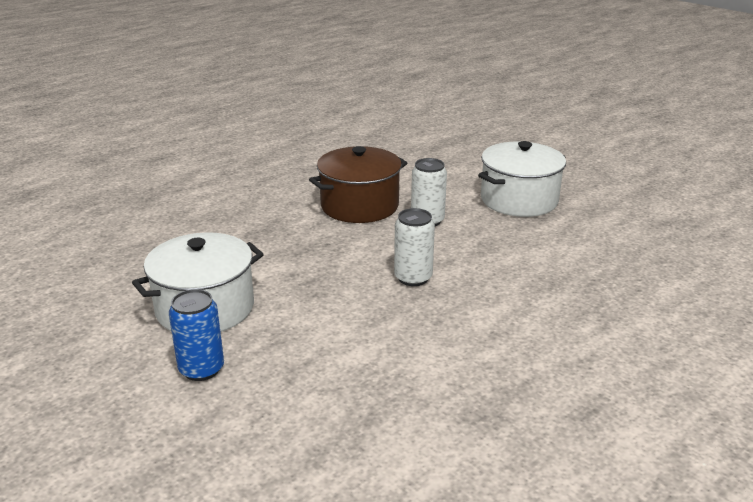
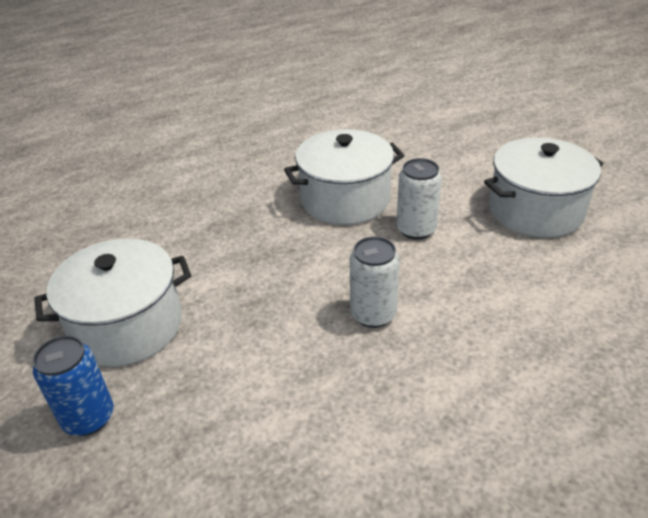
camera: 15 degrees right, 10 degrees up
(359, 206) = (345, 199): brown pot -> white pot

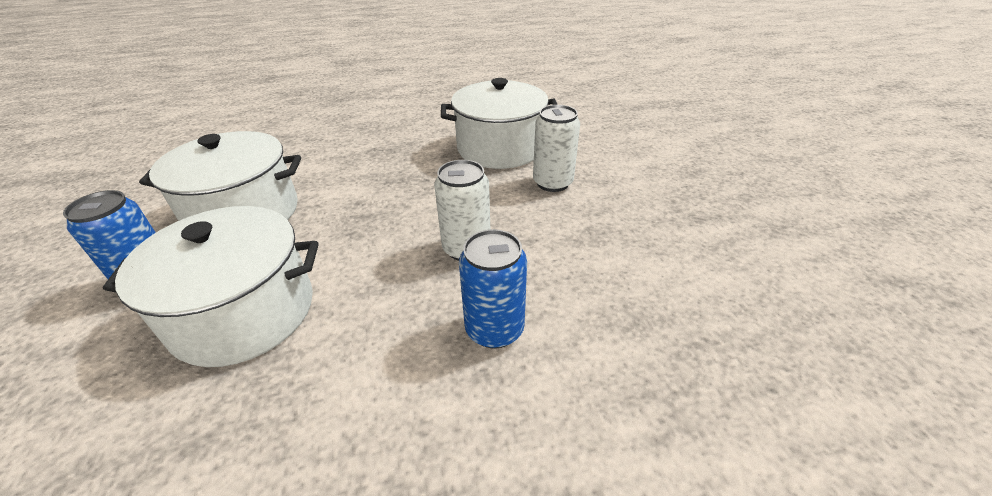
camera: 15 degrees right, 0 degrees up
(437, 382) = (494, 329): none -> blue can
(535, 211) = (686, 187): white pot -> white pot (244, 312)

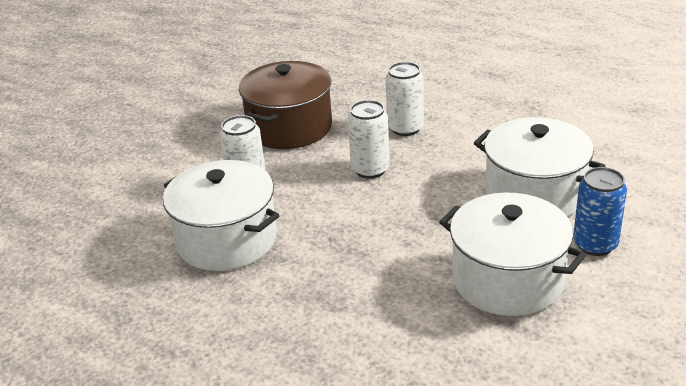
camera: 135 degrees left, 5 degrees down
(494, 329) = (405, 128): blue can -> white can
(623, 252) = (289, 127): none -> brown pot

